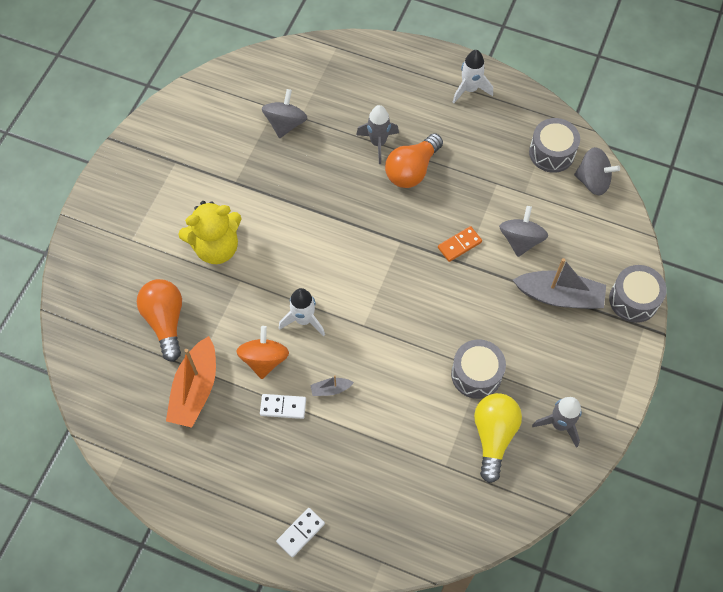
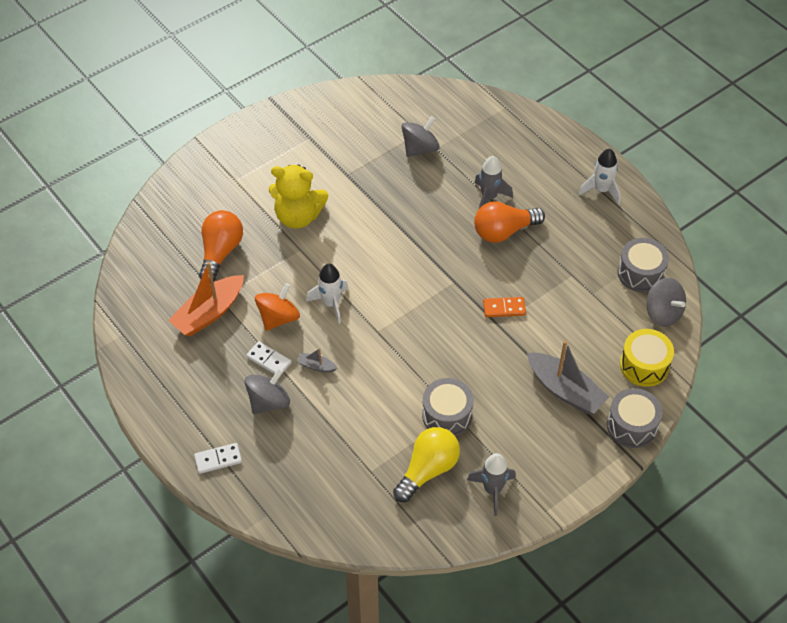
camera: 30 degrees right, 10 degrees down
(520, 240) = (561, 330): grey spinning top -> grey spinning top (268, 402)
(608, 238) = (644, 365): none -> yellow drum

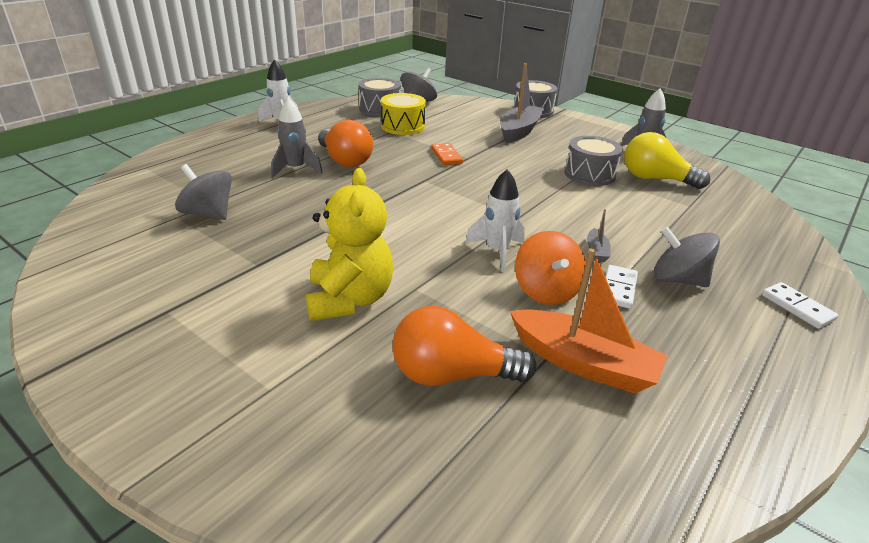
camera: 105 degrees left, 20 degrees down
(278, 318) = (546, 291): orange spinning top -> orange spinning top turned 120 degrees counterclockwise
(644, 365) = (474, 107): yellow drum -> yellow drum (403, 126)

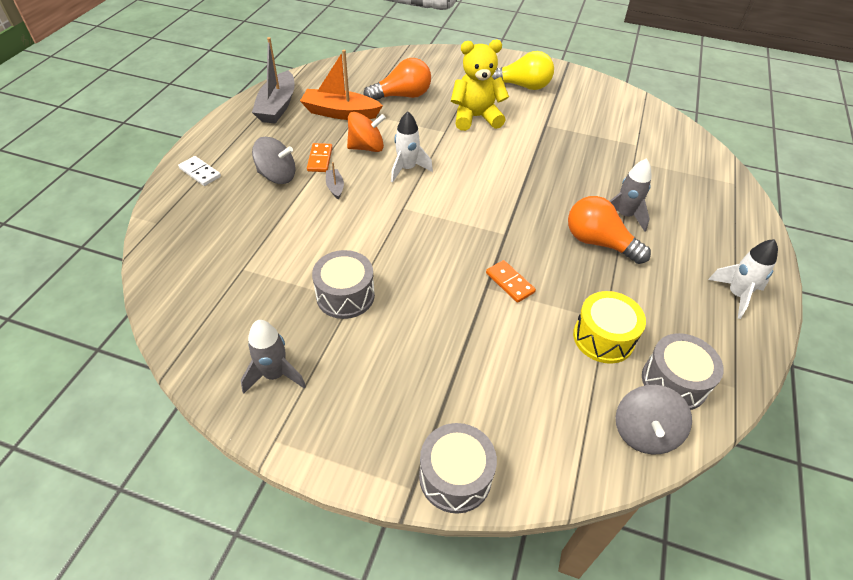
camera: 160 degrees right, 15 degrees up
(208, 214) = (621, 152): grey spinning top -> none
(349, 299) = (475, 117): yellow teddy bear -> yellow teddy bear turned 105 degrees clockwise
(519, 131) = (452, 382): grey boat -> grey boat (277, 106)
(546, 291) = (366, 147): orange spinning top -> orange spinning top turned 105 degrees clockwise
(618, 289) = (320, 159): white domino -> orange domino
(655, 179) = (269, 309): yellow light bulb -> yellow light bulb (522, 86)

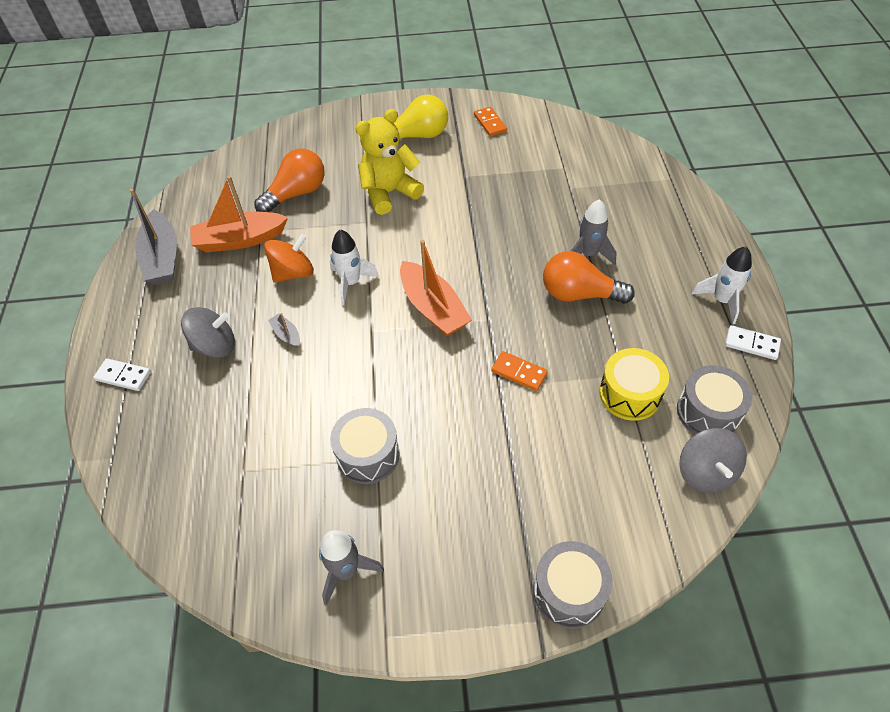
camera: 20 degrees left, 5 degrees up
(320, 159) = (250, 307): orange domino -> orange domino (490, 123)
(463, 209) = (433, 308): none -> orange boat
(749, 342) = (751, 344): none -> white domino

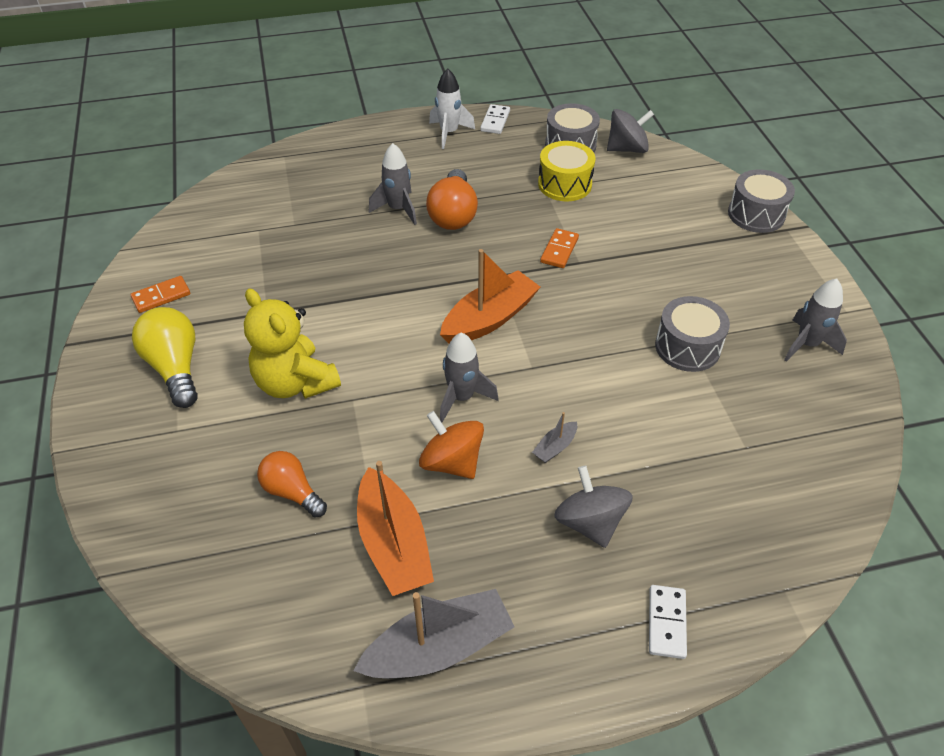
camera: 100 degrees left, 5 degrees down
(296, 193) = (292, 492): orange light bulb -> orange light bulb, size x0.66
(351, 283) = (462, 397): white rocket -> grey rocket

